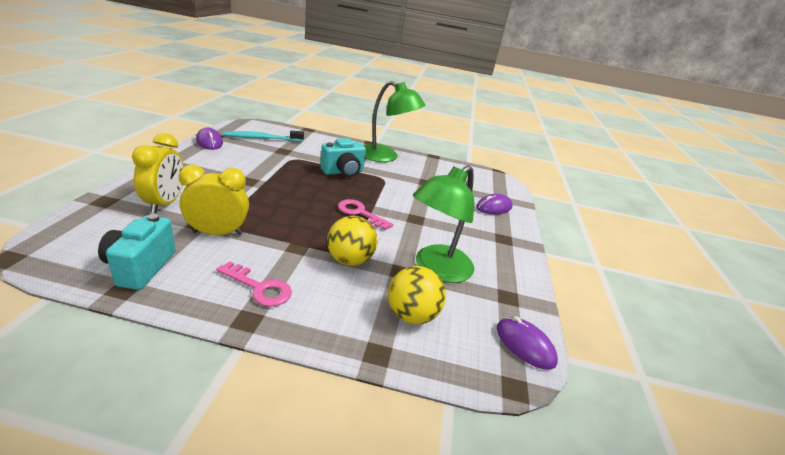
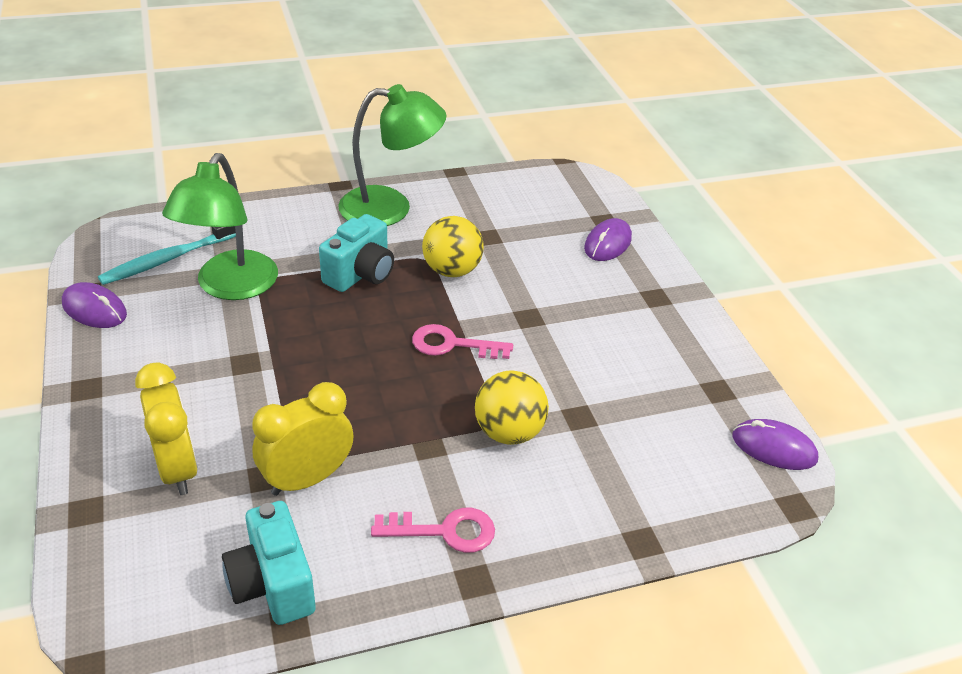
camera: 25 degrees left, 10 degrees up
(411, 315) = (639, 473): yellow ball -> yellow ball (452, 270)
(436, 269) = (616, 391): green lamp -> green lamp (230, 287)

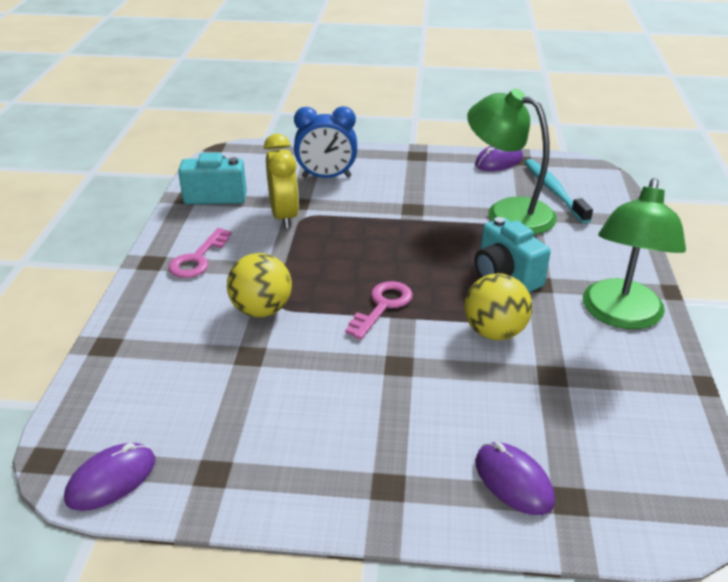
camera: 115 degrees right, 5 degrees down
(178, 468) = (326, 177): yellow clock -> blue clock

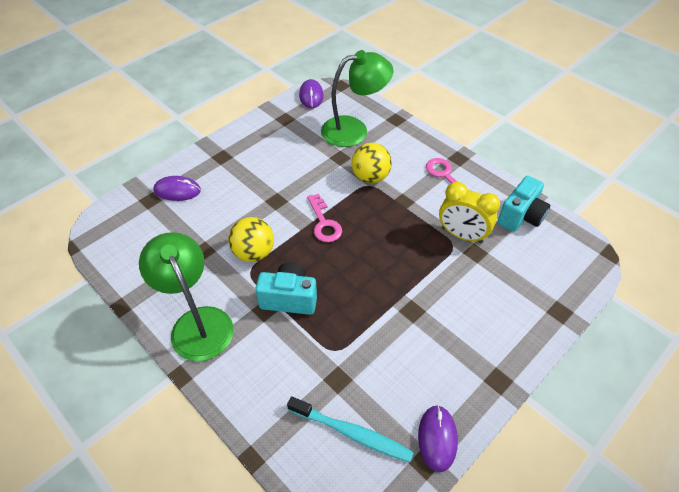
camera: 130 degrees right, 15 degrees up
(326, 177) = (503, 290): blue clock -> none
(507, 212) = (353, 366): green lamp -> green lamp (354, 130)

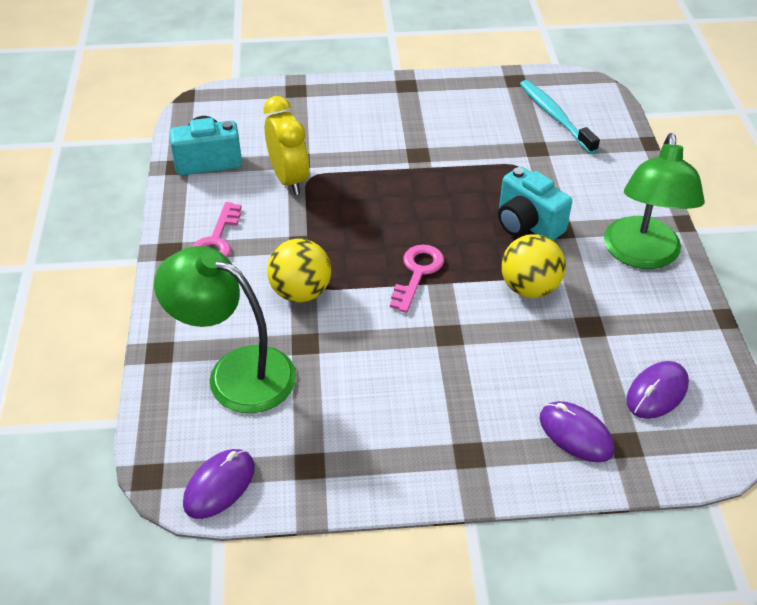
camera: 140 degrees left, 5 degrees down
(437, 438) = (492, 84): purple mouse -> purple mouse (657, 392)

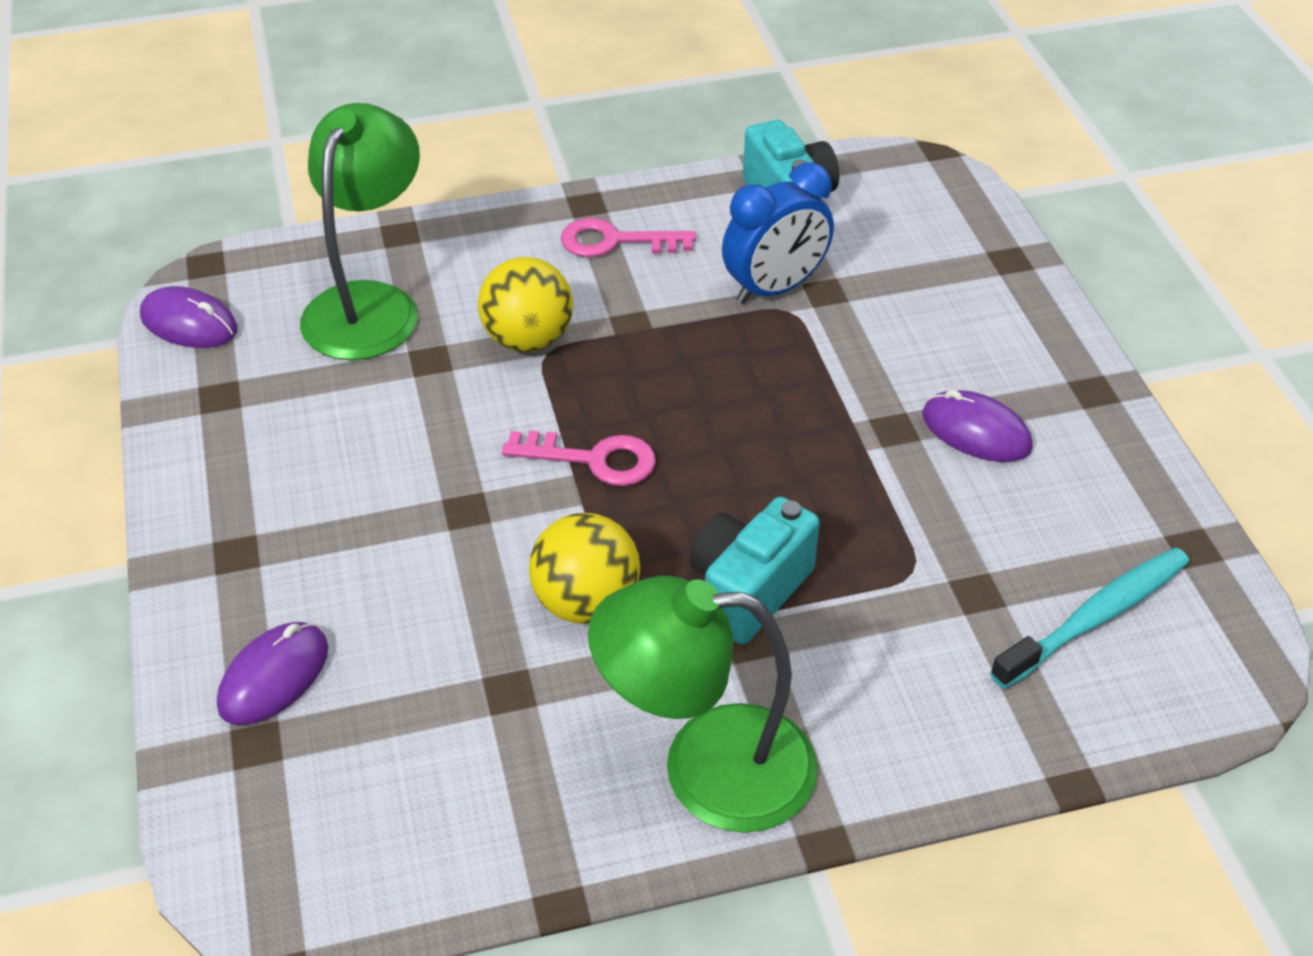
camera: 80 degrees right, 0 degrees up
(289, 179) = (775, 289): yellow clock -> blue clock
(657, 392) = (365, 788): purple mouse -> purple mouse (976, 431)

